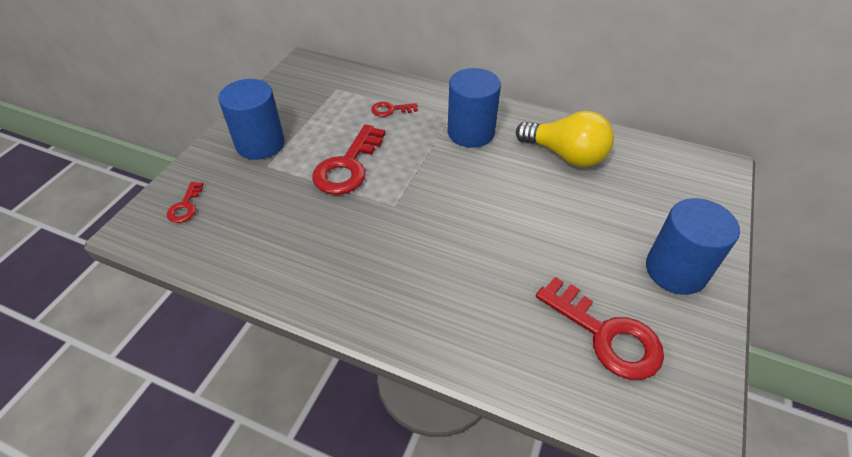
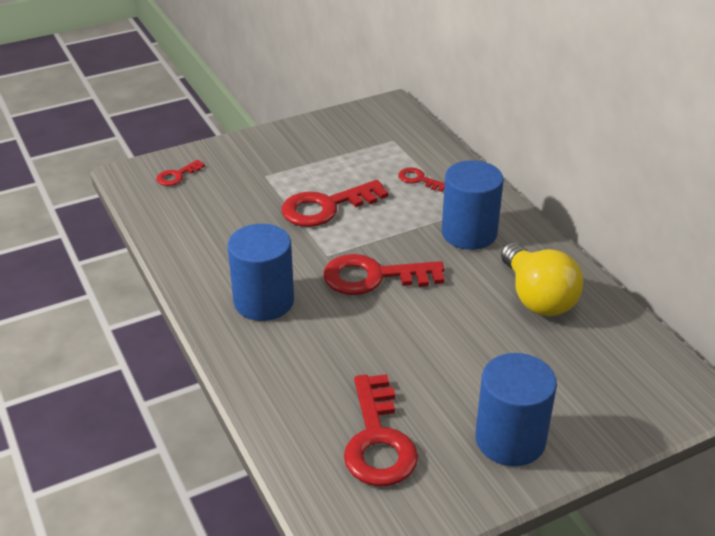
camera: 40 degrees right, 10 degrees down
(260, 144) = (278, 156): blue cylinder -> blue cylinder (264, 301)
(448, 203) = (373, 277): none -> red key

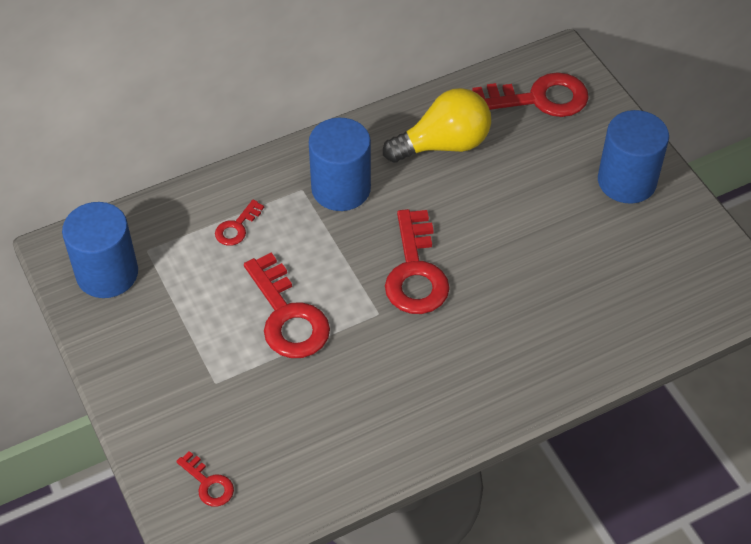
camera: 90 degrees left, 15 degrees up
(264, 301) = (458, 368): blue cylinder -> blue cylinder (107, 273)
(378, 440) = (640, 271): red key -> red key (539, 98)

